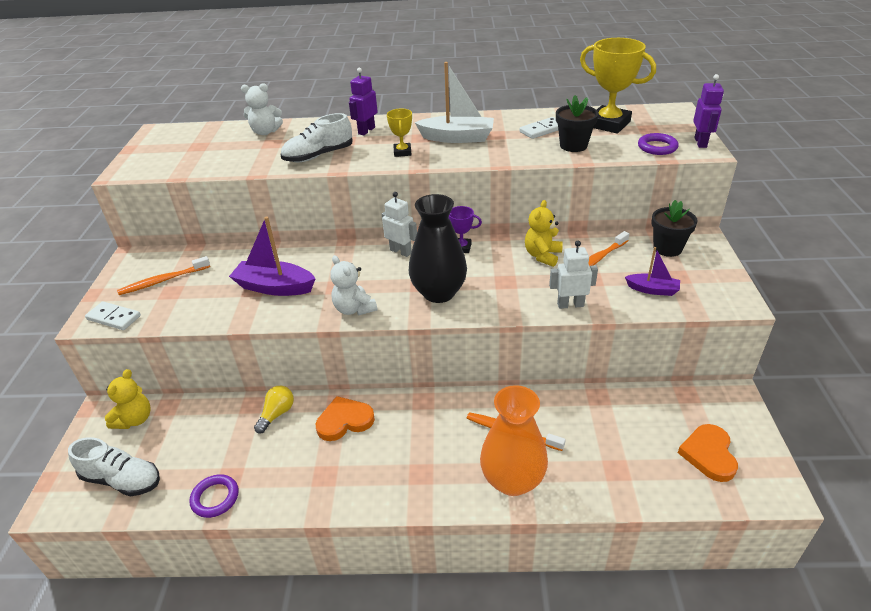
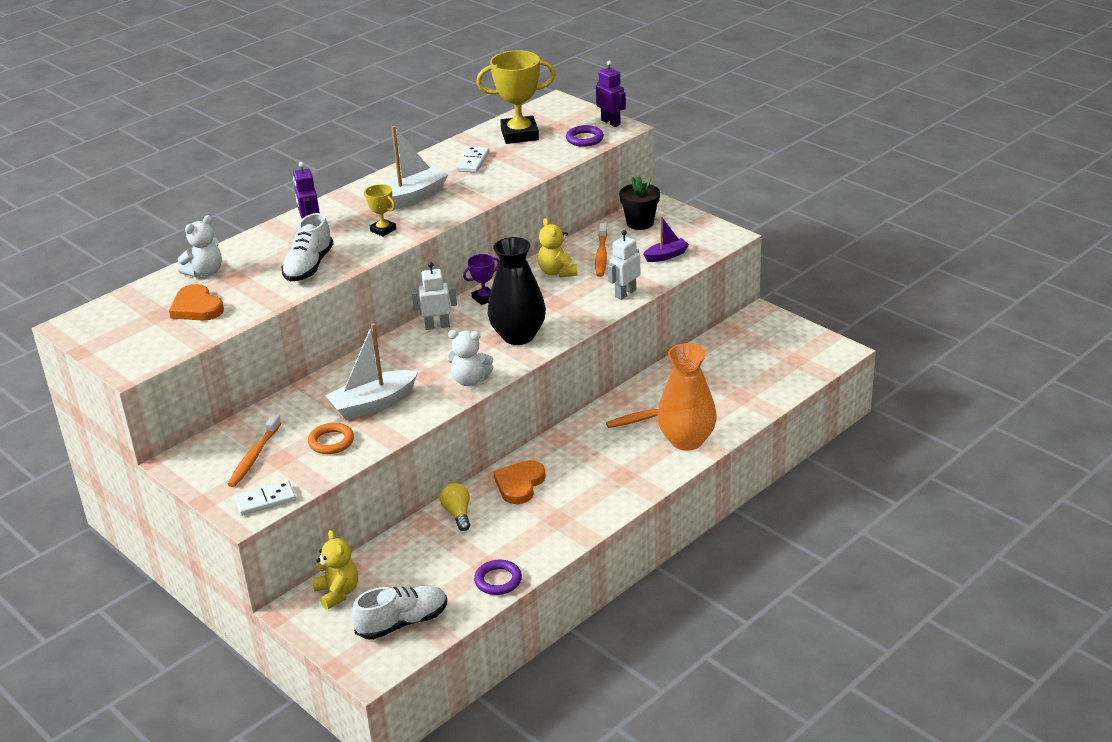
camera: 45 degrees left, 5 degrees down
(210, 299) = (331, 442): none -> orange ring
(275, 287) = (373, 404): purple boat -> white boat
(573, 146) = (519, 164): black flower pot -> none
(709, 454) = (783, 355): orange heart -> orange heart (196, 307)

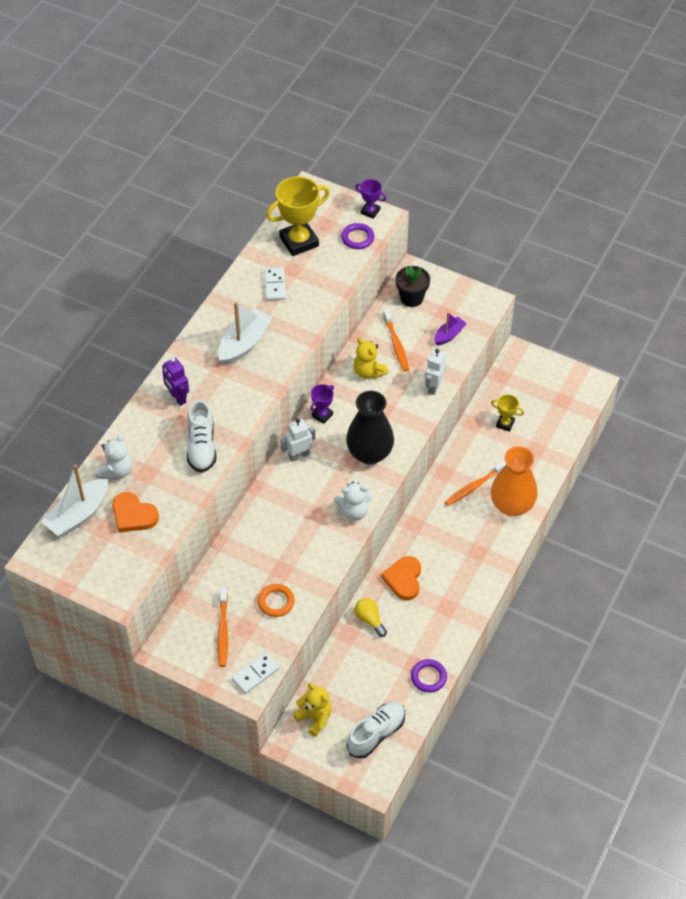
camera: 20 degrees left, 20 degrees up
(373, 404) = (289, 554): white boat -> white boat (78, 515)
(383, 230) = (241, 389): yellow trophy -> yellow trophy (505, 424)
(611, 122) = (370, 211): purple robot -> purple trophy

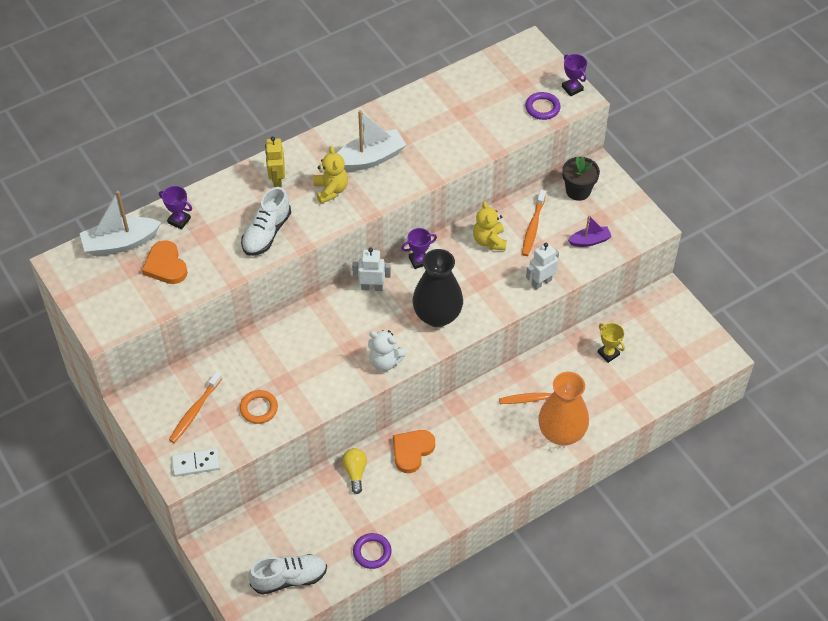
camera: 30 degrees right, 0 degrees up
(116, 471) = (179, 220): white teddy bear -> purple trophy
(177, 397) = (277, 180): purple robot -> yellow robot
(275, 285) = (435, 118): white domino -> none
(299, 241) = (485, 88): yellow trophy -> none
(314, 718) = (245, 535): yellow teddy bear -> yellow teddy bear (331, 190)

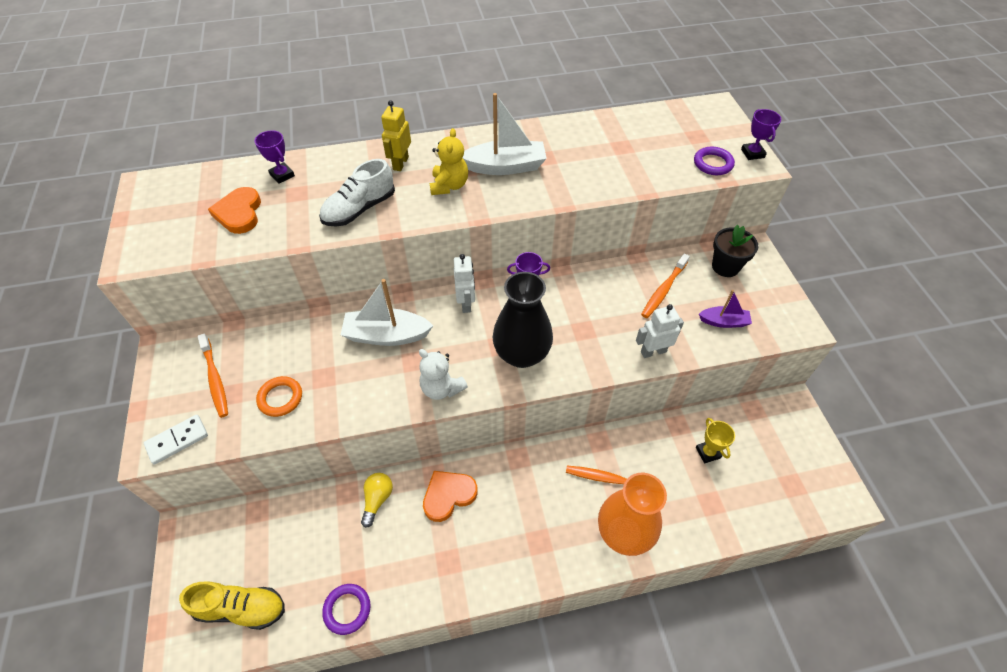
camera: 20 degrees right, 0 degrees up
(120, 243) = (212, 181): white boat -> white boat (386, 335)
(195, 411) = (215, 379): orange toothbrush -> orange toothbrush turned 75 degrees counterclockwise
(196, 464) = (177, 440): white domino -> white domino turned 45 degrees counterclockwise
(289, 578) = (241, 608): white shoe -> yellow shoe
(372, 287) = (466, 303): white robot -> white robot turned 60 degrees clockwise
(489, 241) = (610, 291): yellow teddy bear -> none

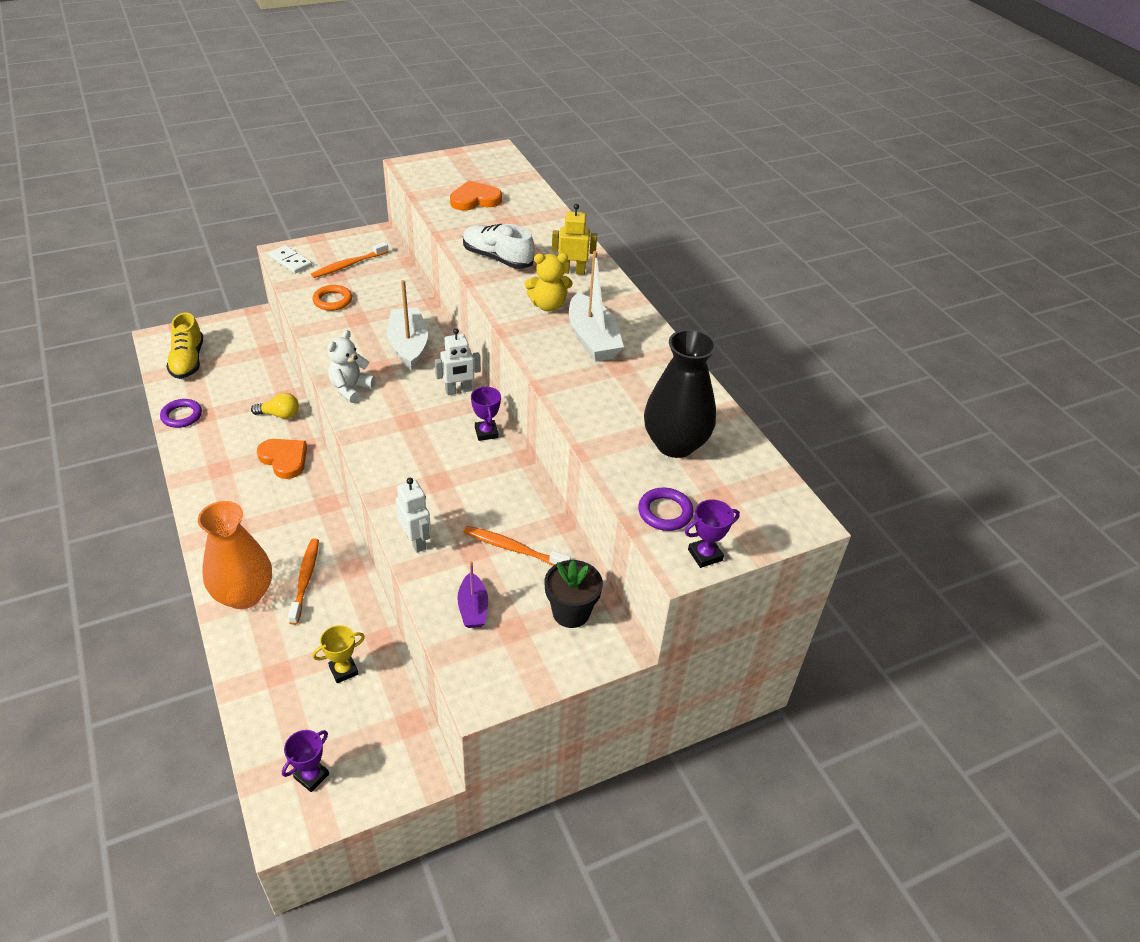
camera: 75 degrees right, 10 degrees down
(282, 175) = (531, 210): purple trophy -> purple trophy (311, 776)
(521, 354) = (398, 437): black vase -> black vase (675, 444)

